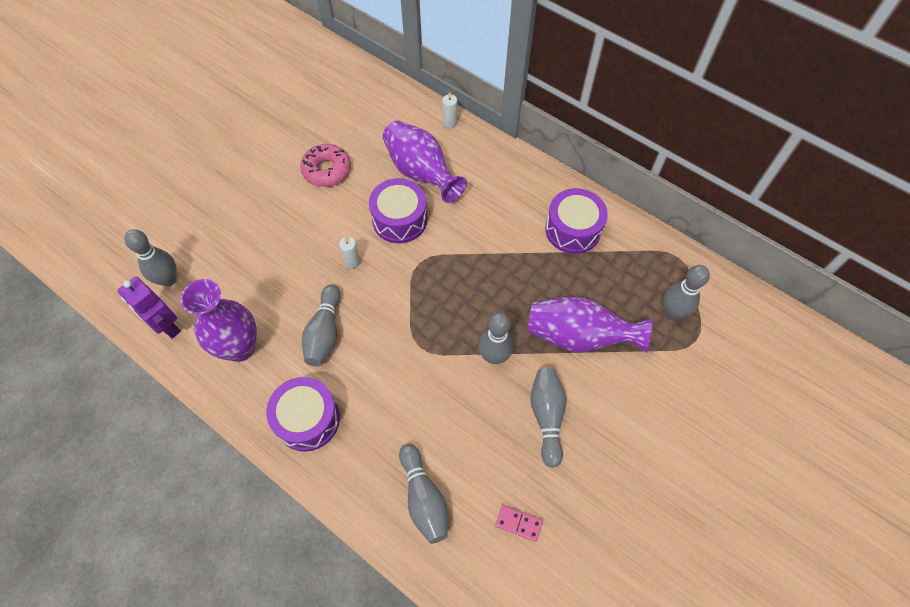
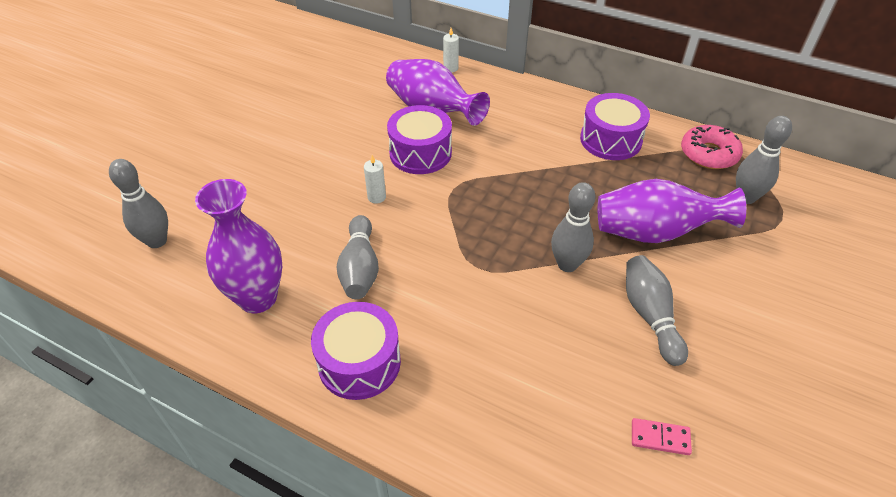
camera: 10 degrees left, 15 degrees down
(167, 326) = (161, 289): purple robot -> none
(327, 170) = (328, 120): pink donut -> pink donut (708, 154)
(424, 498) = (531, 428): grey bowling pin -> none

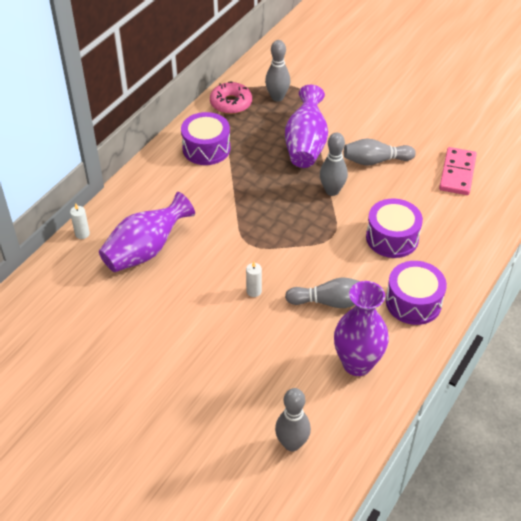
camera: 85 degrees left, 0 degrees up
(420, 153) = (203, 261): purple drum -> purple drum (392, 238)
(660, 438) = (457, 173): pink domino -> pink domino, size x1.90

